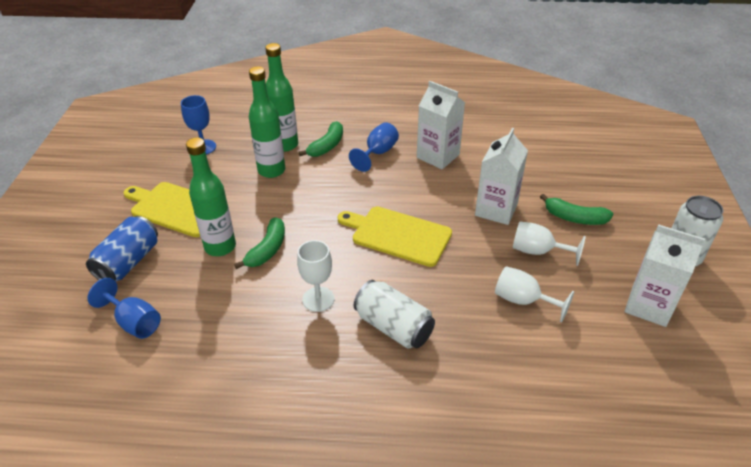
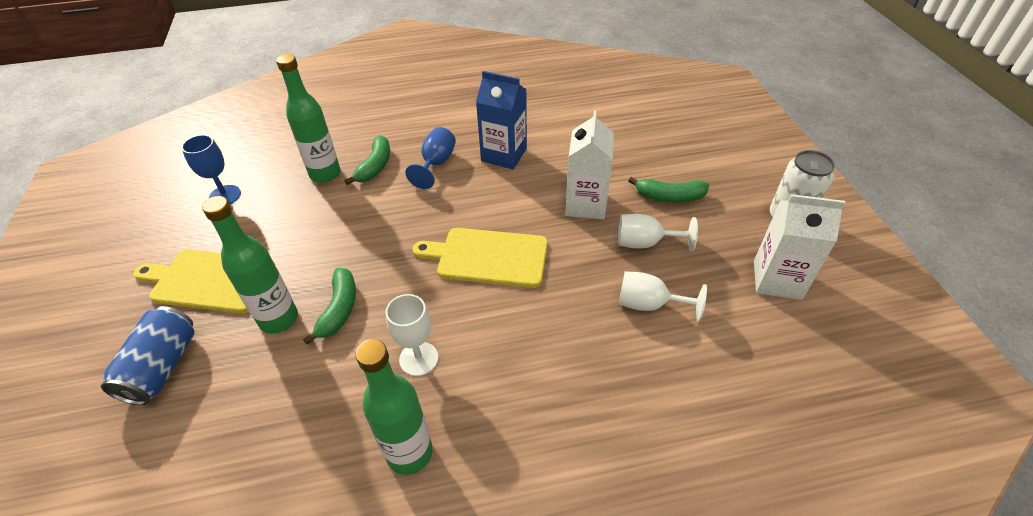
camera: 15 degrees left, 5 degrees up
(134, 322) = (189, 449): blue goblet -> none
(271, 170) = (317, 208): green bottle -> green bottle (409, 453)
(393, 327) = (517, 372): white can -> none
(438, 156) = (504, 155): white carton -> blue carton

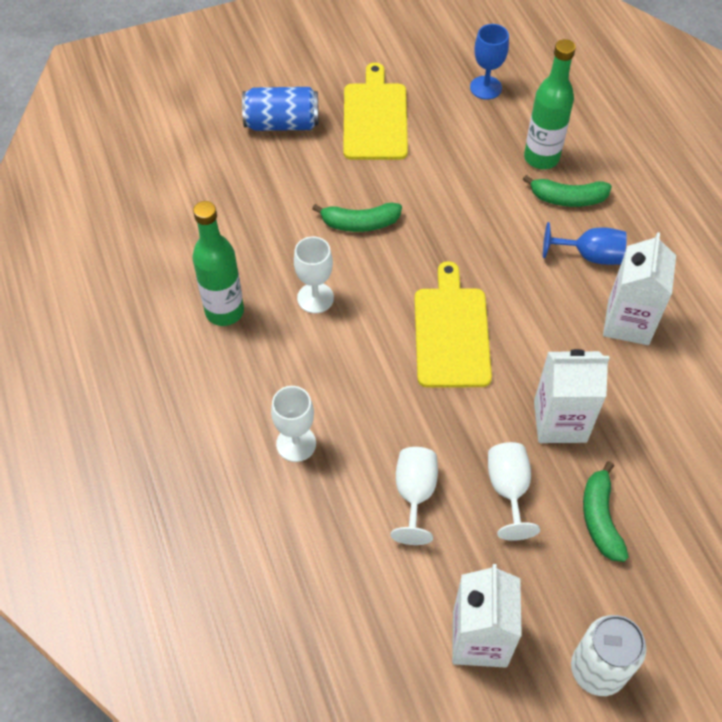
camera: 80 degrees right, 10 degrees up
(279, 319) = (341, 182): green bottle -> none
(504, 155) = (628, 322): blue carton -> white carton
(591, 394) = (296, 443): none -> white goblet

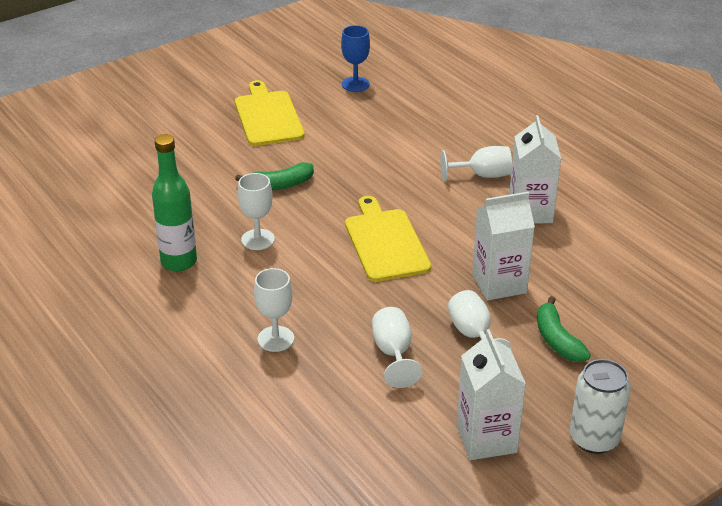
camera: 15 degrees left, 20 degrees down
(282, 123) = (187, 131): blue can -> none
(541, 158) = (419, 121): green bottle -> none
(567, 198) = (450, 143): green banana -> none
(589, 255) = (482, 175): blue goblet -> white goblet

